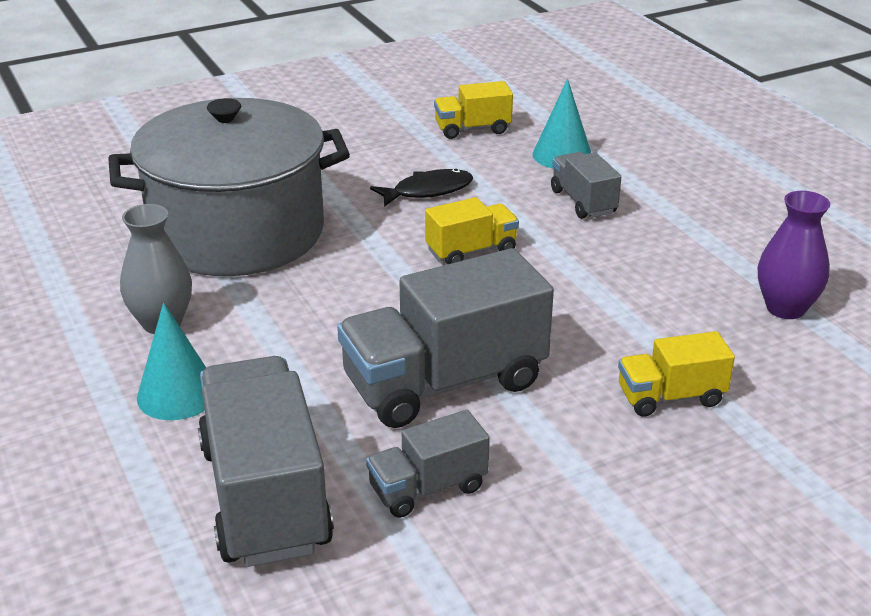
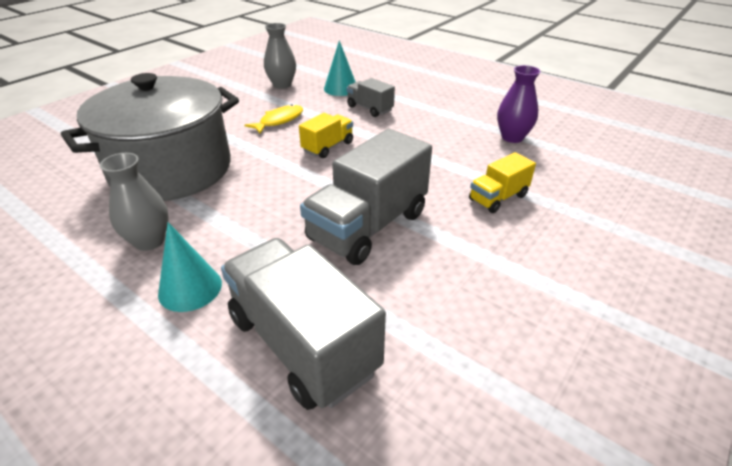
camera: 25 degrees left, 5 degrees up
(428, 191) = (279, 121): black fish -> yellow fish
(428, 488) = (408, 298): grey truck -> none
(472, 129) = (282, 85): yellow truck -> grey vase

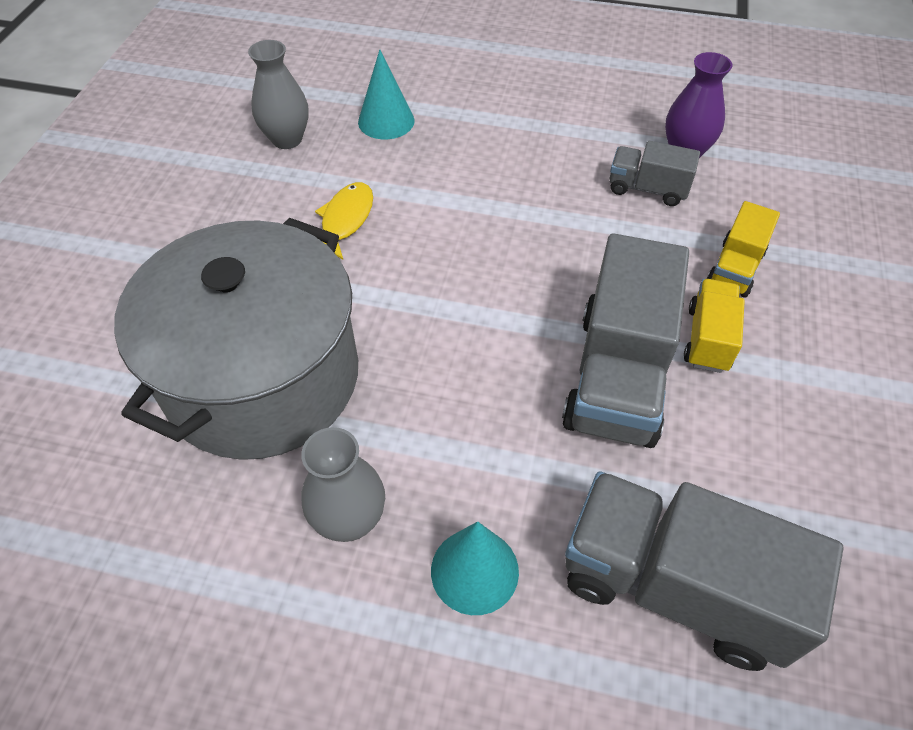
camera: 25 degrees left, 15 degrees up
(328, 147) = (459, 251): yellow truck -> yellow truck (707, 339)
(369, 109) = (461, 153): grey truck -> grey truck (647, 189)

